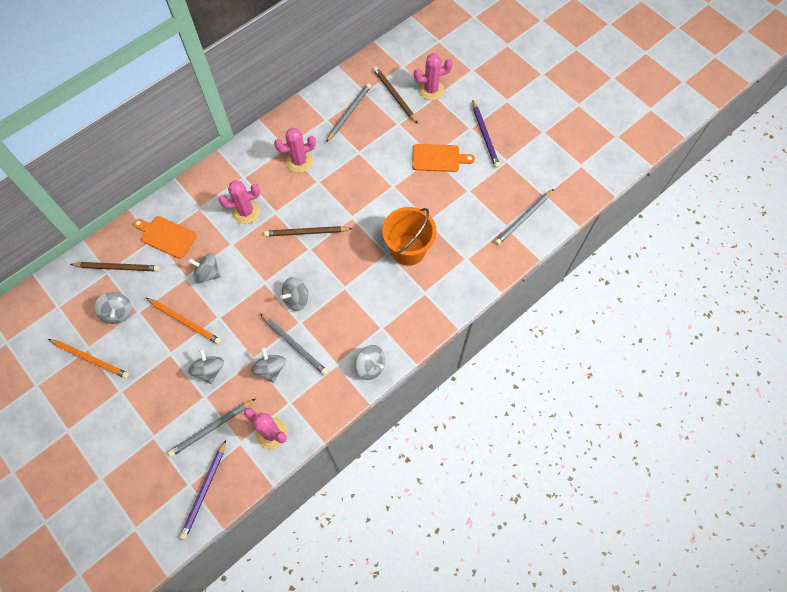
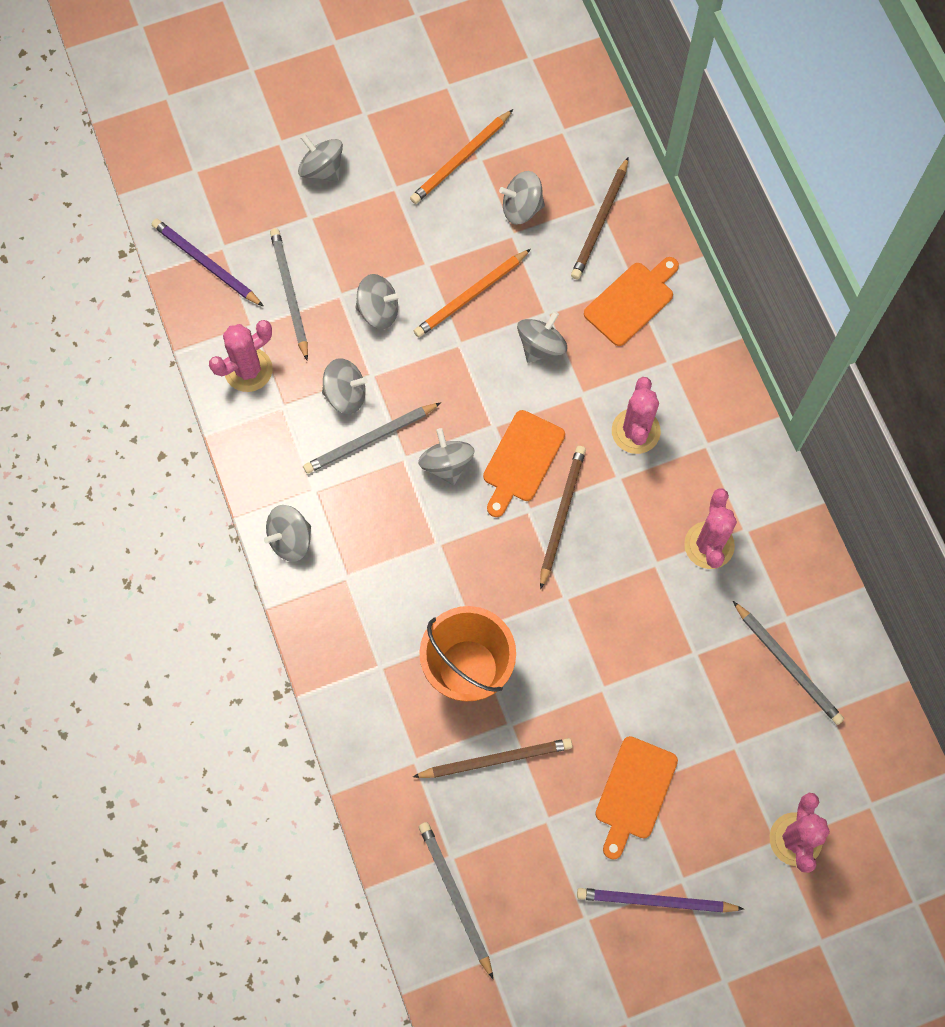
camera: 110 degrees right, 5 degrees up
(116, 442) = (322, 169): none -> grey spinning top
(281, 261) = (521, 460): none -> orange cutting board
(394, 96) = (802, 763): brown pencil -> brown pencil (496, 759)

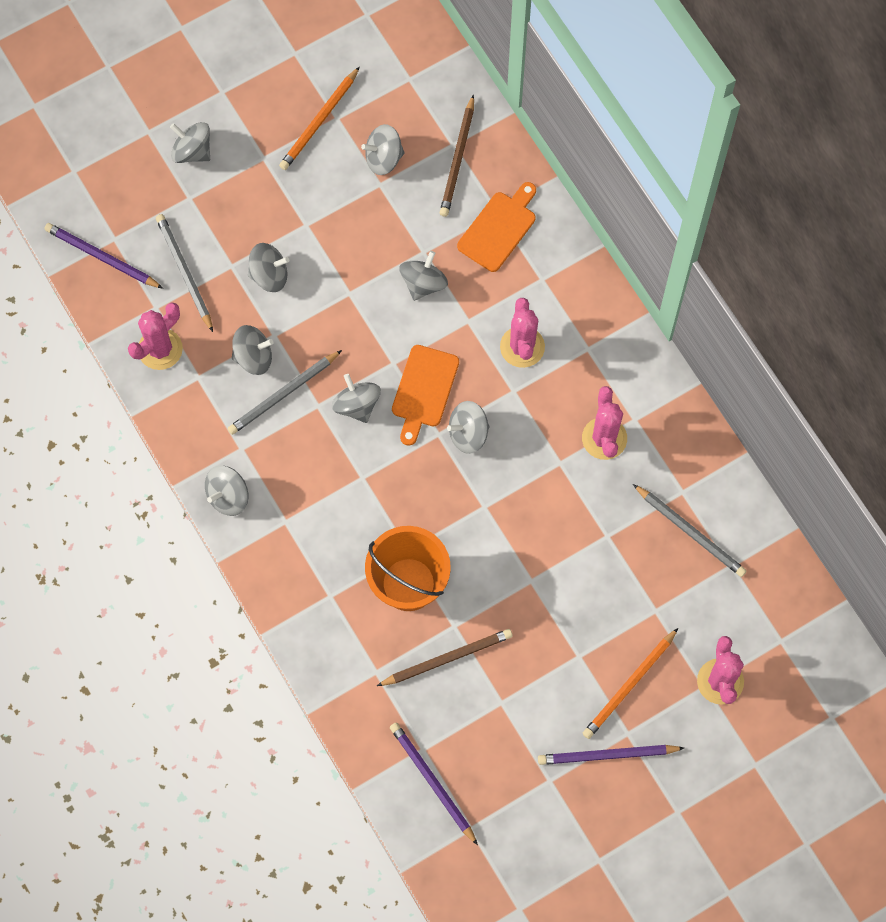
camera: 10 degrees left, 0 degrees up
(455, 897) = (432, 782): grey pencil -> purple pencil
(471, 295) = (351, 247): orange pencil -> orange pencil (629, 685)
(561, 515) = (468, 433): brown pencil -> grey spinning top
(634, 792) = (573, 666): orange cutting board -> none

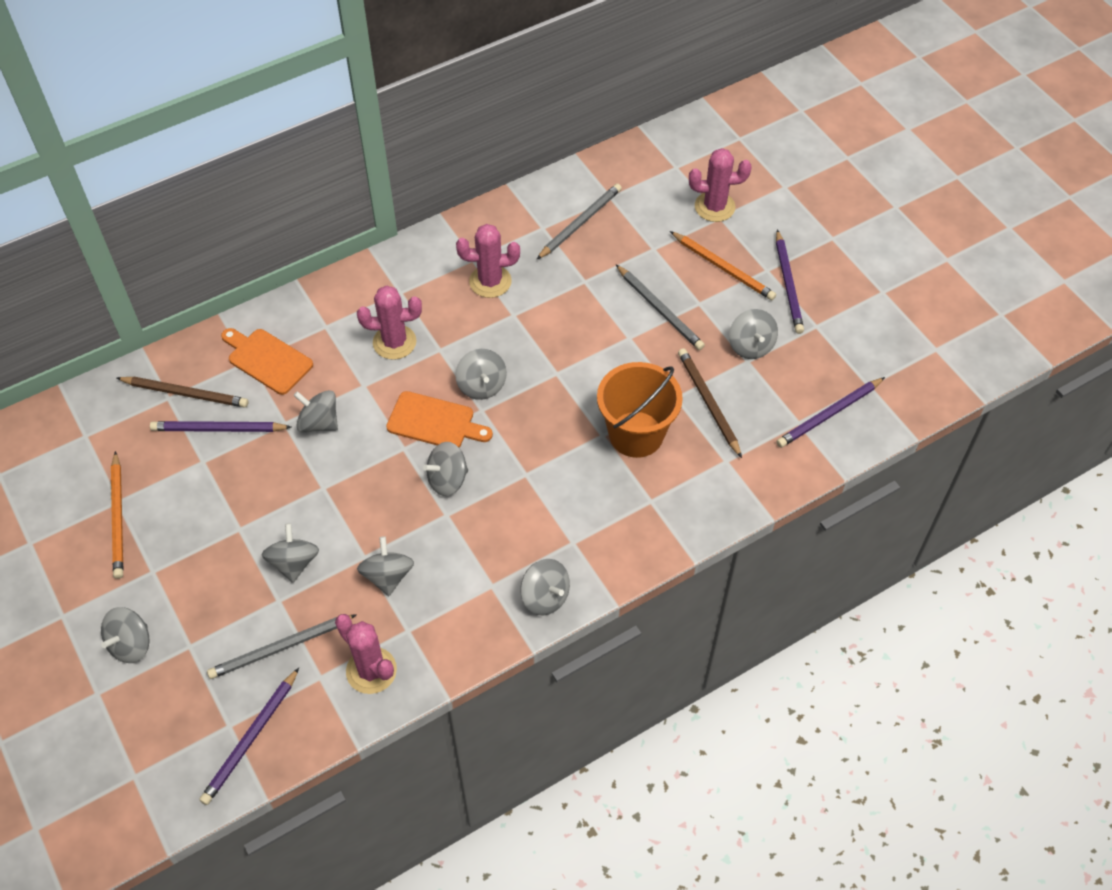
camera: 90 degrees left, 15 degrees down
(283, 394) = (432, 546): grey pencil -> grey pencil (660, 309)
(319, 121) = (118, 517): orange pencil -> orange pencil turned 45 degrees clockwise
(383, 158) = (173, 458): grey spinning top -> grey spinning top (751, 346)
(416, 194) = (218, 429): none -> purple pencil

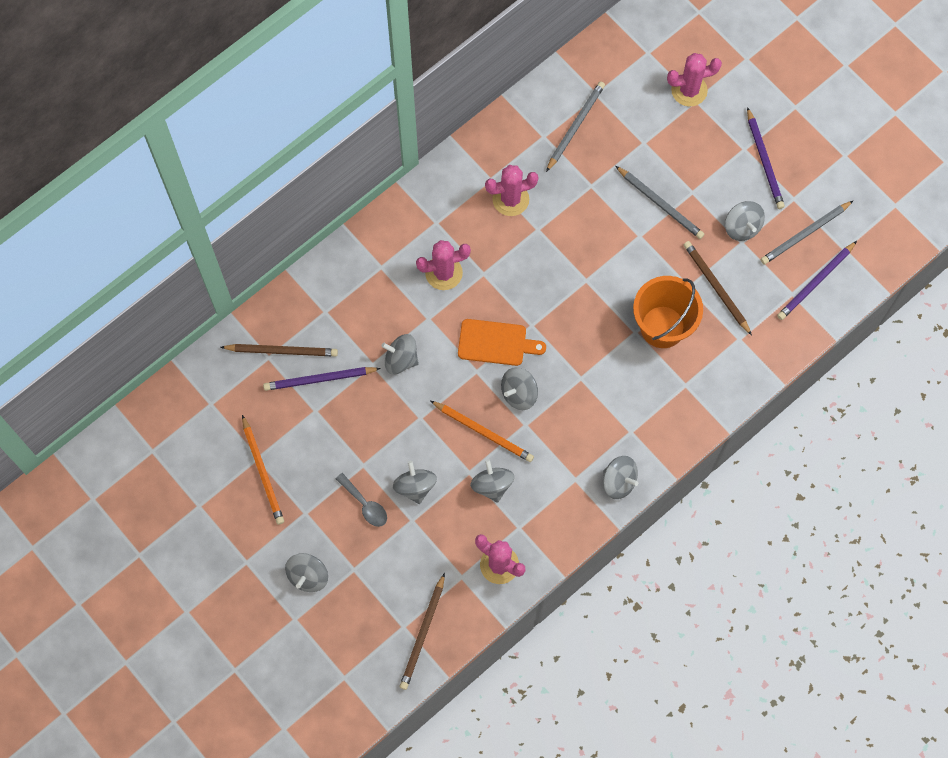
camera: 10 degrees left, 15 degrees up
(227, 573) = (365, 504): none -> grey spoon
(251, 738) = (423, 634): purple pencil -> brown pencil
(267, 360) = (341, 307): orange cutting board -> none
(280, 648) = (425, 559): grey pencil -> grey pencil (805, 234)
(481, 385) = (526, 302): grey spinning top -> none
(723, 268) = (707, 153): orange pencil -> orange pencil (483, 432)

